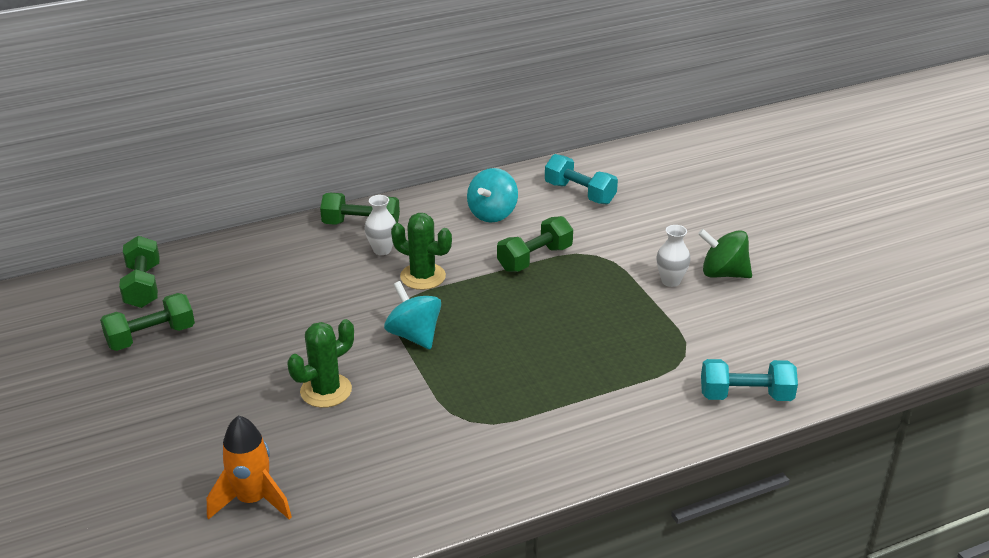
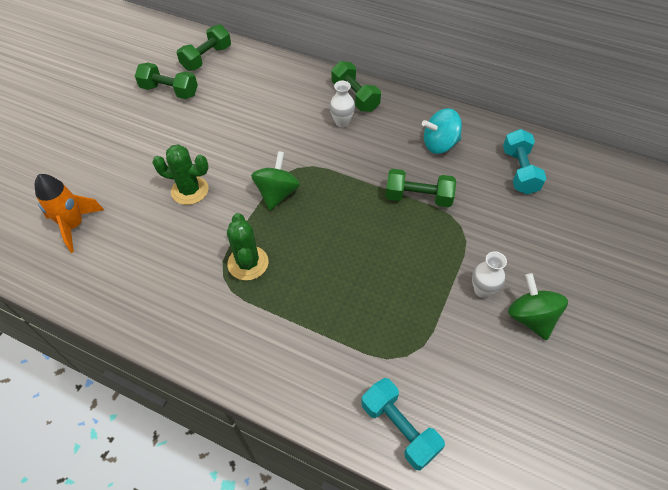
camera: 50 degrees right, 20 degrees up
(414, 335) = (277, 193): turquoise spinning top -> green spinning top
(423, 276) = (337, 157): green cactus -> green cactus (248, 263)

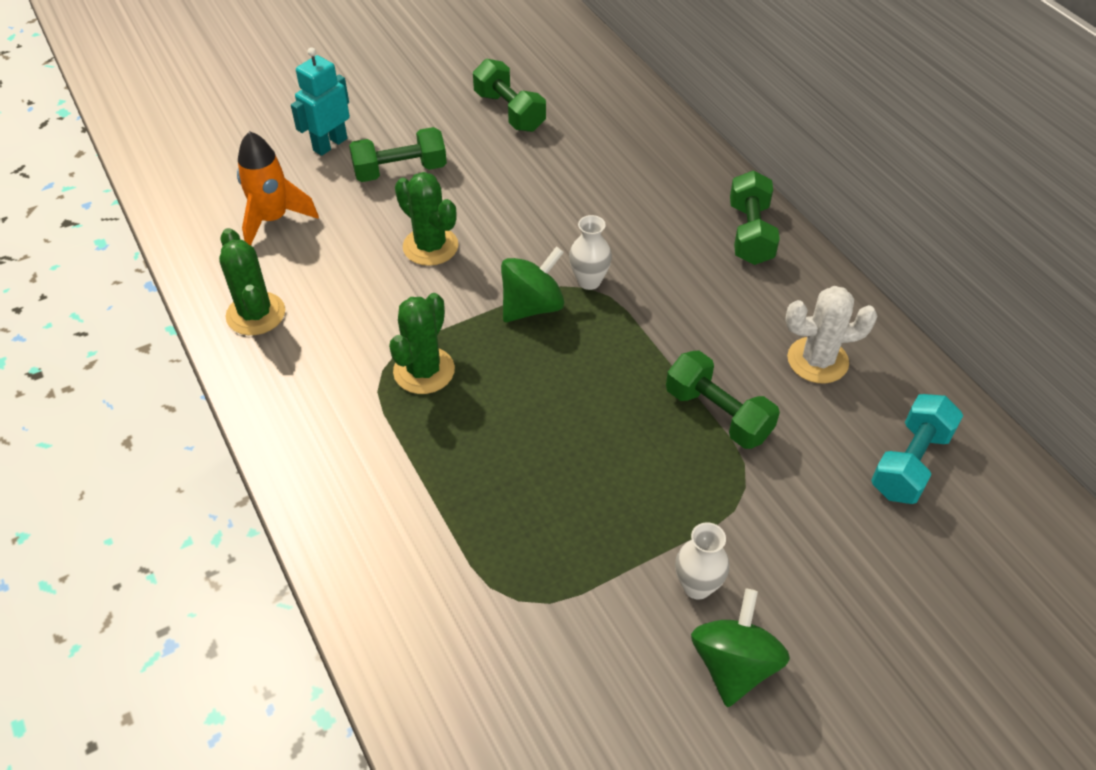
camera: 35 degrees right, 5 degrees down
(72, 161) = (330, 144): none -> turquoise robot
(114, 289) = (256, 314): none -> green cactus
(206, 58) = (591, 90): green dumbbell -> green dumbbell (400, 171)
(342, 122) = (700, 259): white vase -> white vase (589, 281)
(399, 428) = (431, 677): turquoise dumbbell -> none
(439, 144) = (817, 360): turquoise spinning top -> white cactus

